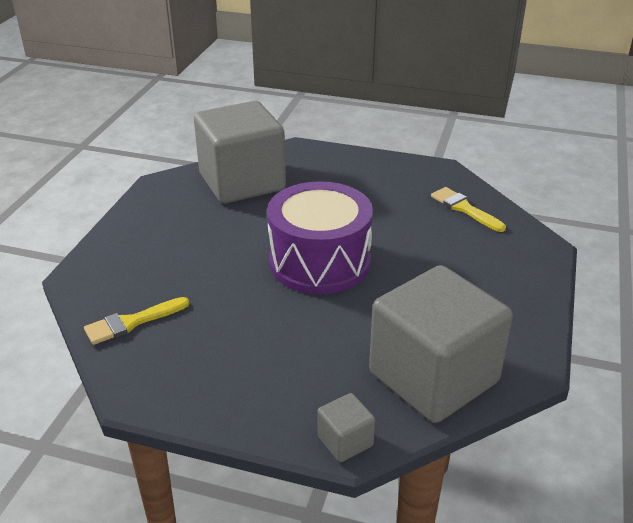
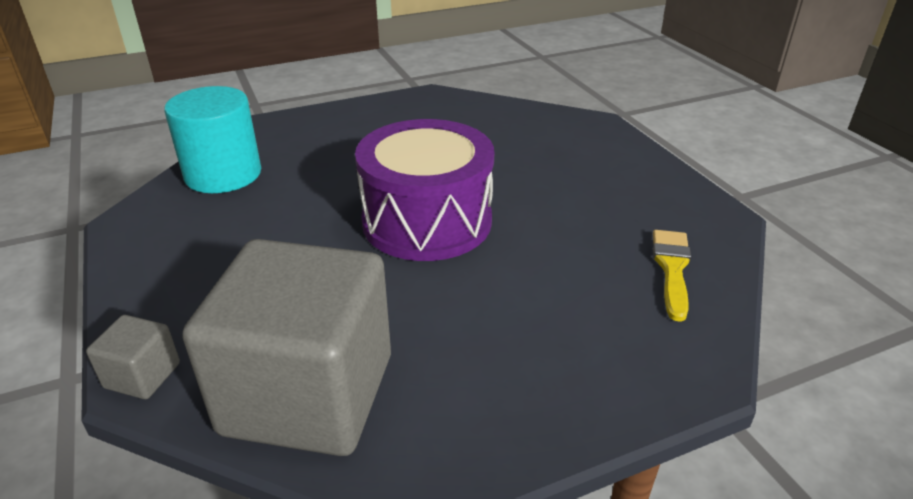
camera: 50 degrees right, 0 degrees up
(132, 322) = (223, 174): yellow brush -> turquoise cylinder
(242, 182) = (494, 124): grey cube -> none

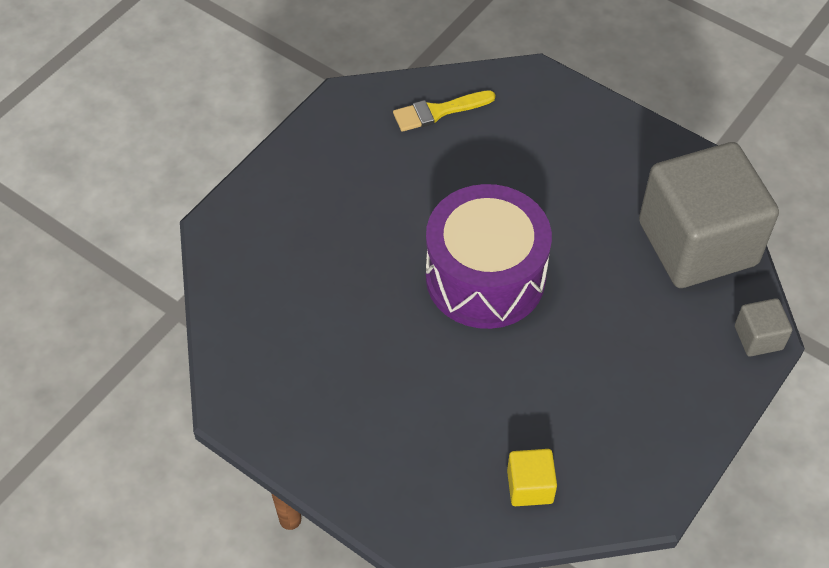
camera: 120 degrees left, 20 degrees up
(223, 174) = (530, 486): turquoise cylinder -> yellow cube

